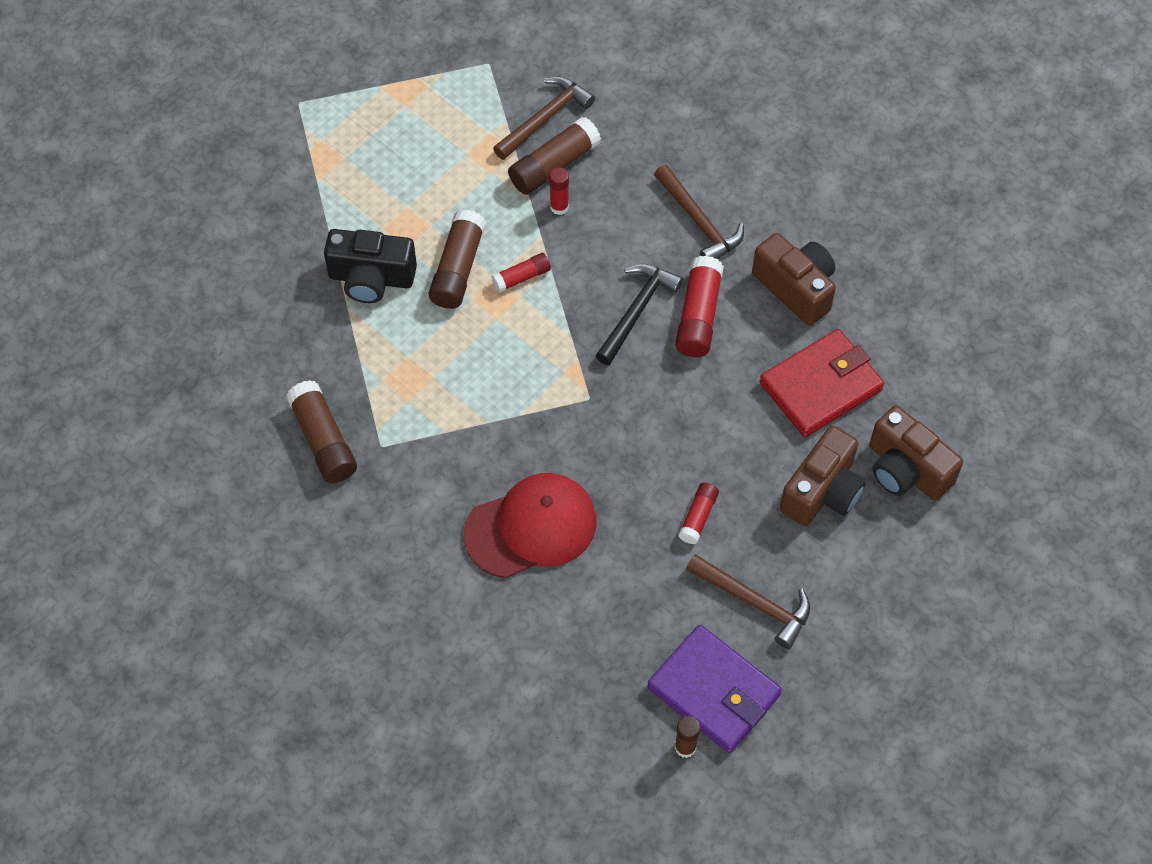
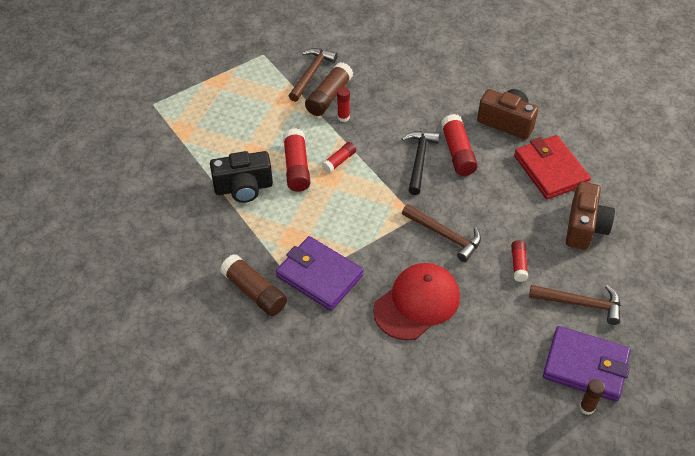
camera: 20 degrees left, 10 degrees down
(419, 445) = (319, 276): none -> purple wallet
(458, 268) = (296, 167): brown glue stick -> red glue stick
(699, 222) = (431, 103): brown hammer -> brown hammer (445, 235)
(820, 386) = (550, 170): red wallet -> red wallet turned 60 degrees counterclockwise
(906, 470) = (626, 200): brown camera -> none

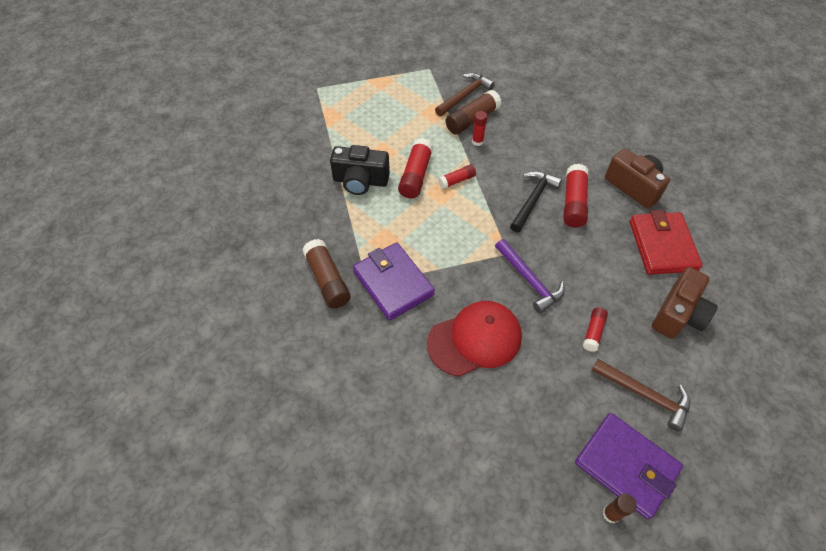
camera: 20 degrees right, 5 degrees up
(445, 235) = (529, 280): brown hammer -> purple hammer

